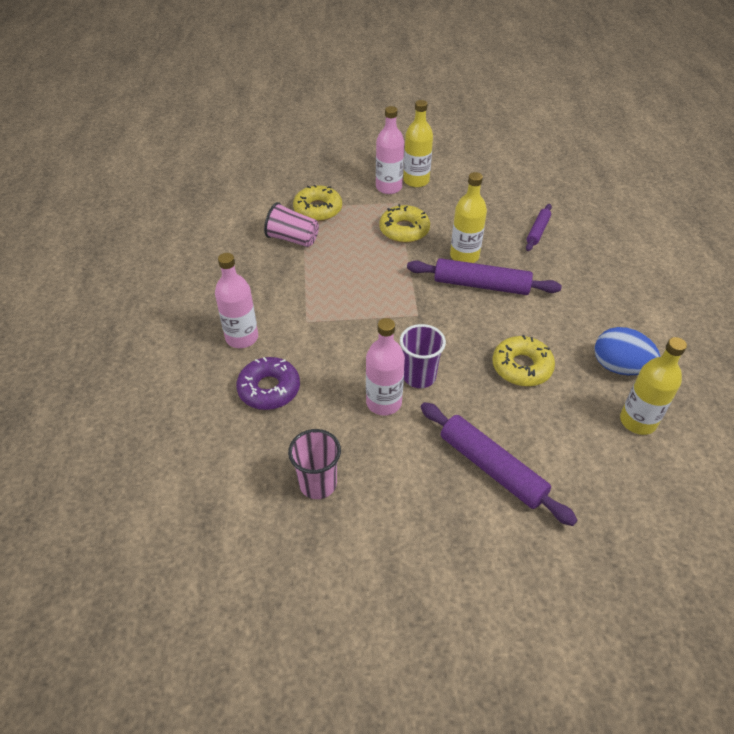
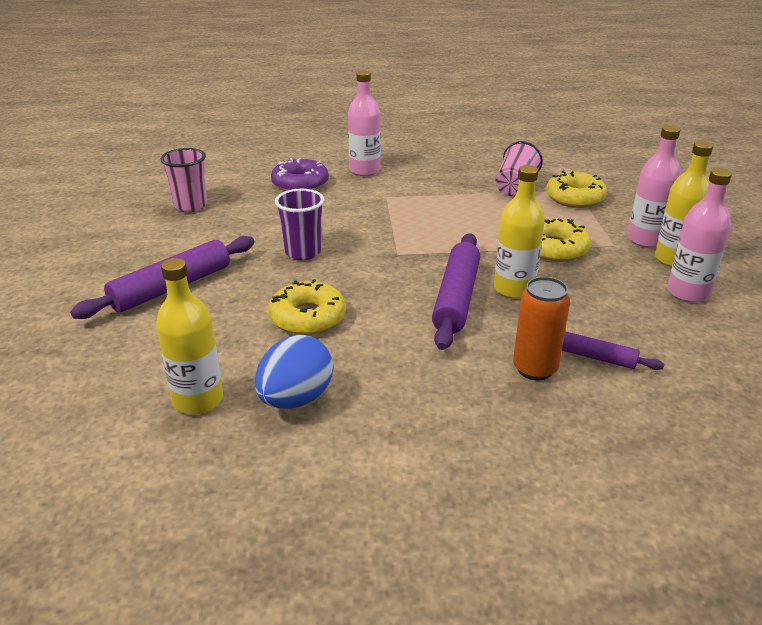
camera: 90 degrees right, 15 degrees down
(384, 402) = (272, 233): pink bottle -> pink bottle (687, 293)
(556, 256) = (534, 369): none -> orange can

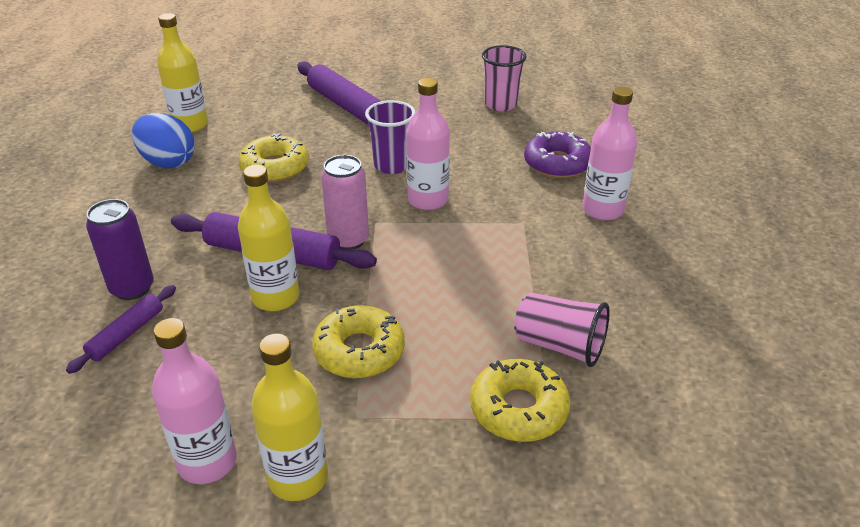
camera: 95 degrees right, 5 degrees up
(426, 264) = (348, 240): none -> pink can
(534, 369) = (132, 288): orange can -> purple can
(645, 240) = (364, 461): pink bottle -> pink bottle (428, 200)

